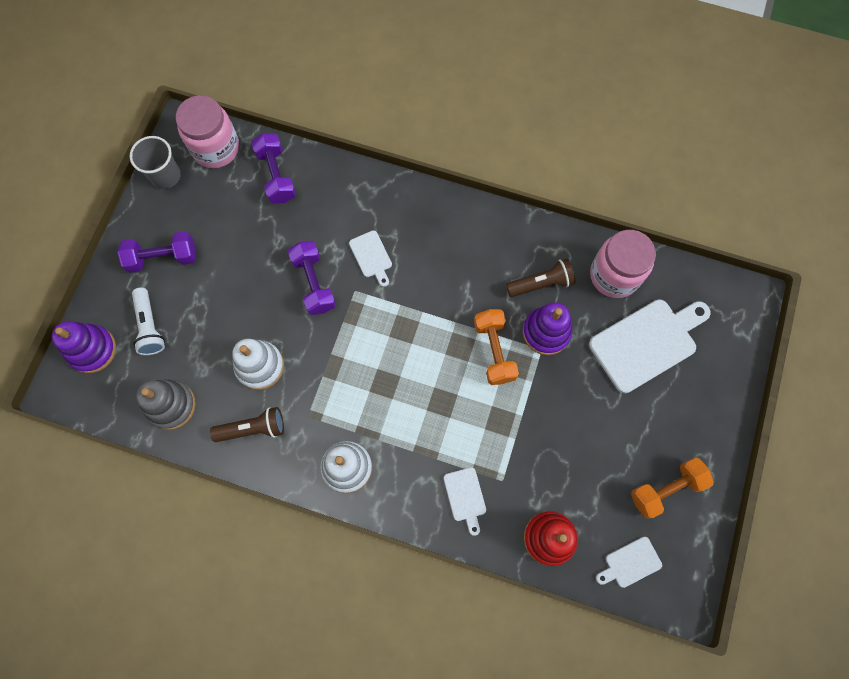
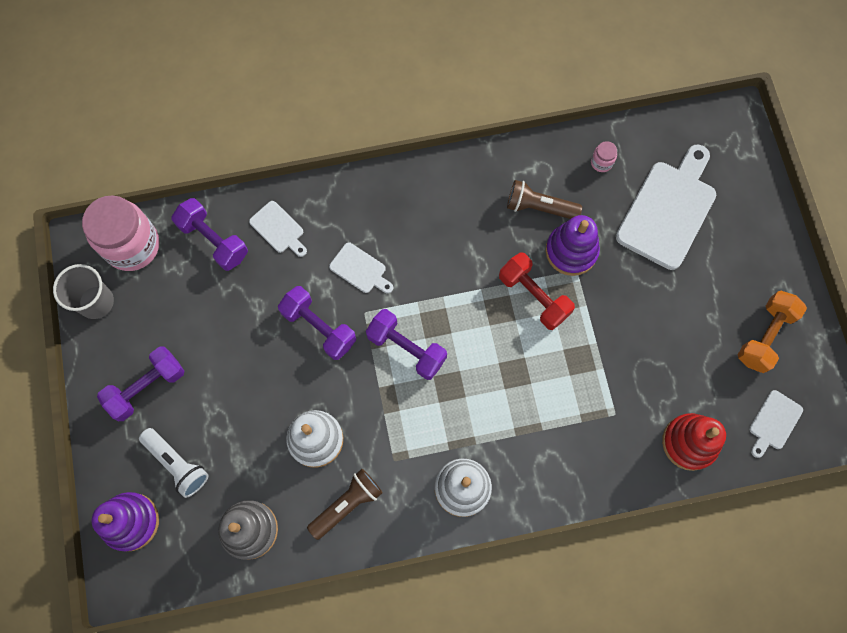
camera: 30 degrees left, 0 degrees up
(370, 336) = (406, 348): none -> purple dumbbell
(465, 497) = (591, 450): white cutting board -> white cutting board (278, 229)
(494, 351) = (534, 296): orange dumbbell -> red dumbbell
(541, 283) = (539, 207): brown flashlight -> brown flashlight turned 120 degrees counterclockwise
(614, 275) = (601, 162): pink jar -> pink jar, size x0.41

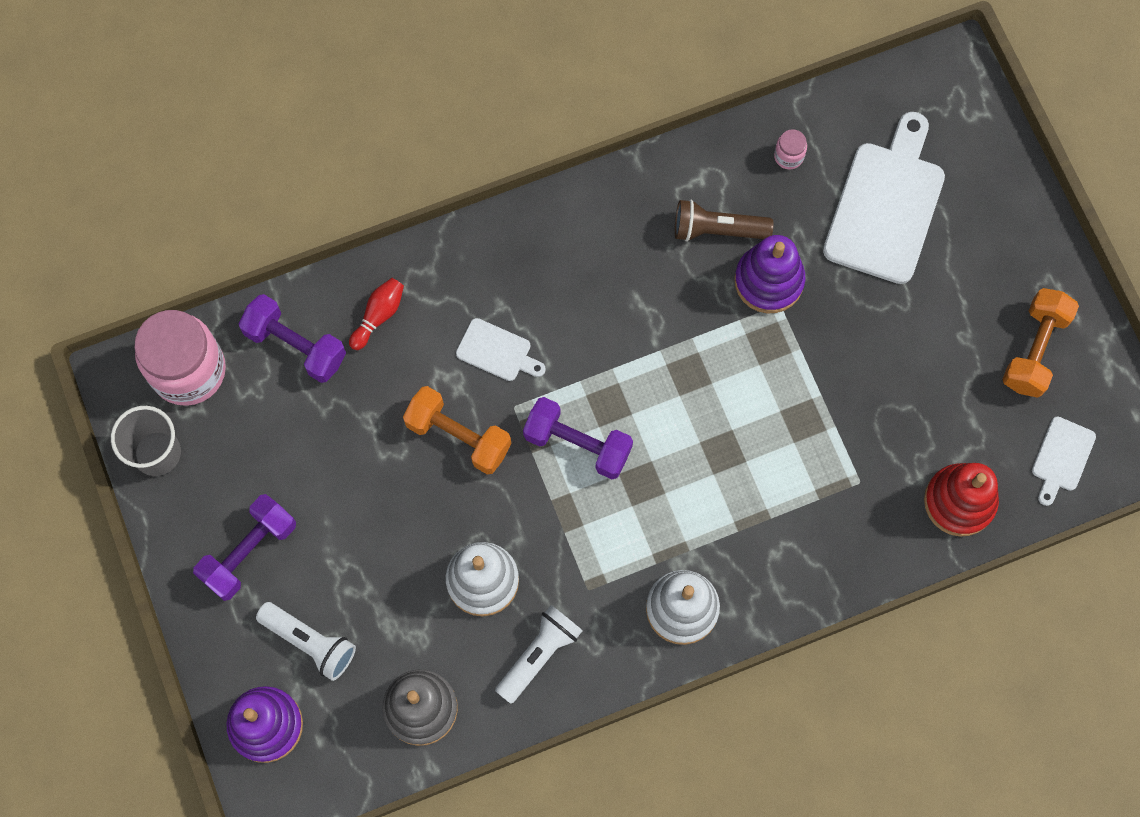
camera: 10 degrees left, 0 degrees up
(278, 229) = (378, 316): white cutting board -> red bowling pin
(319, 327) = (458, 436): purple dumbbell -> orange dumbbell
(347, 504) = (539, 654): brown flashlight -> white flashlight
(534, 296) = (730, 348): red dumbbell -> none

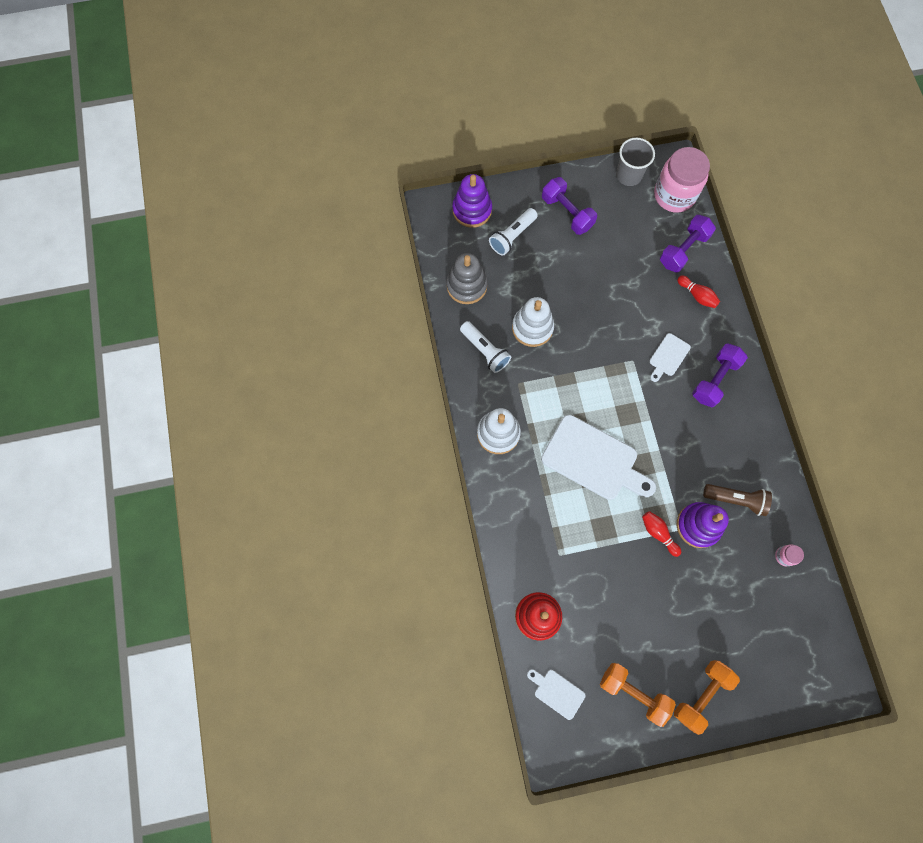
camera: 100 degrees right, 0 degrees up
(458, 436) = (619, 327): orange dumbbell -> orange dumbbell (701, 695)
(577, 444) = (605, 392): purple dumbbell -> purple dumbbell (714, 380)
(717, 229) = (736, 500): brown flashlight -> brown flashlight turned 90 degrees clockwise
(793, 338) = (658, 533): none -> red bowling pin
(886, 206) = (744, 614): white cutting board -> white cutting board (594, 459)

